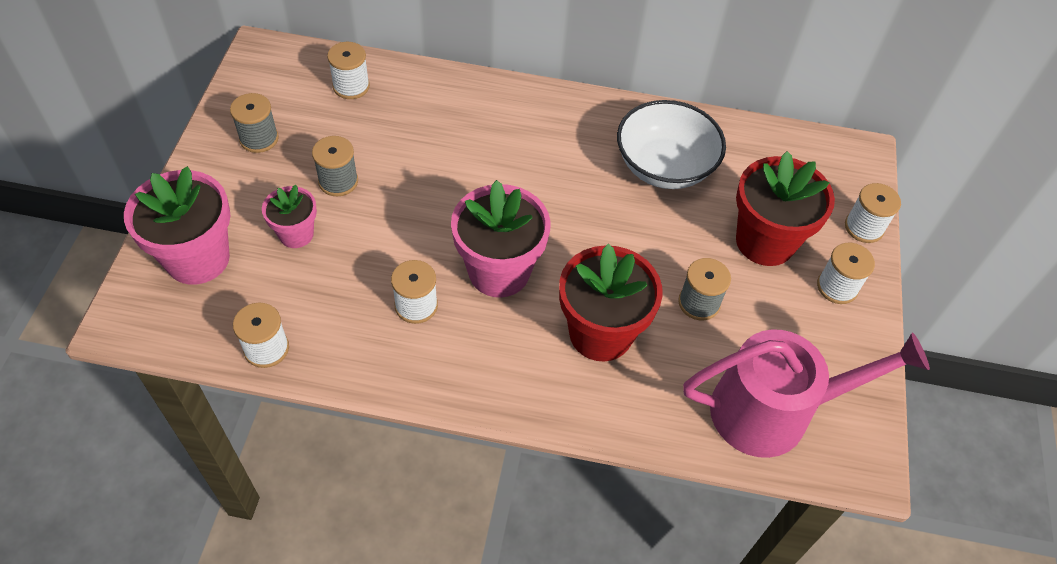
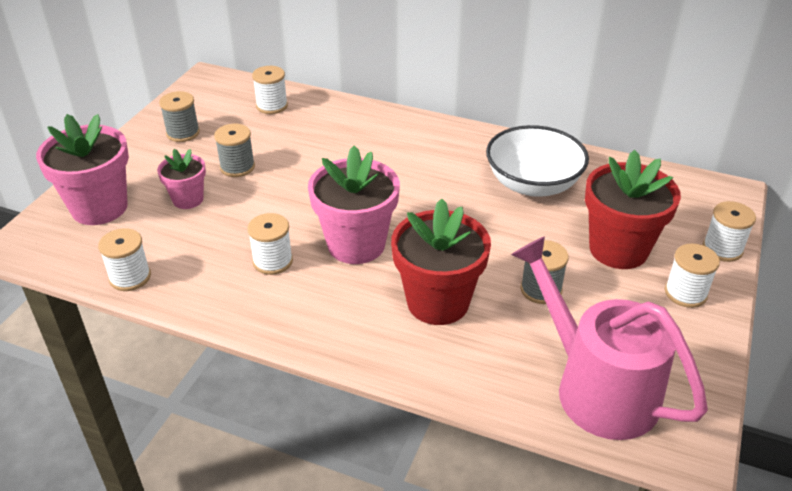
camera: 15 degrees right, 15 degrees down
(773, 411) = (596, 388): pink watering can -> pink watering can turned 135 degrees counterclockwise

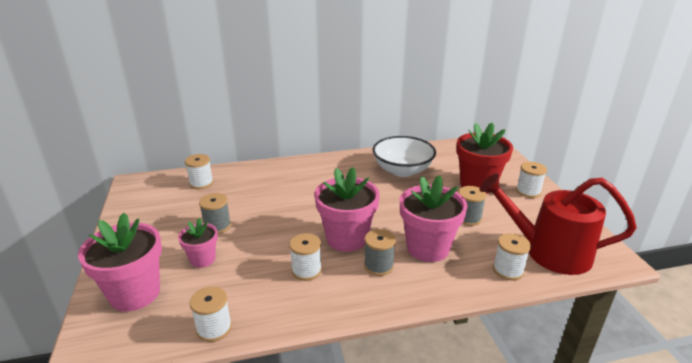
camera: 35 degrees left, 10 degrees down
(183, 133) = (152, 220): grey spool -> grey spool (378, 266)
(438, 302) = (427, 248): red flower pot -> pink flower pot
(596, 388) = (549, 252): pink watering can -> red watering can
(722, 249) = (517, 166): white spool -> white spool (508, 270)

